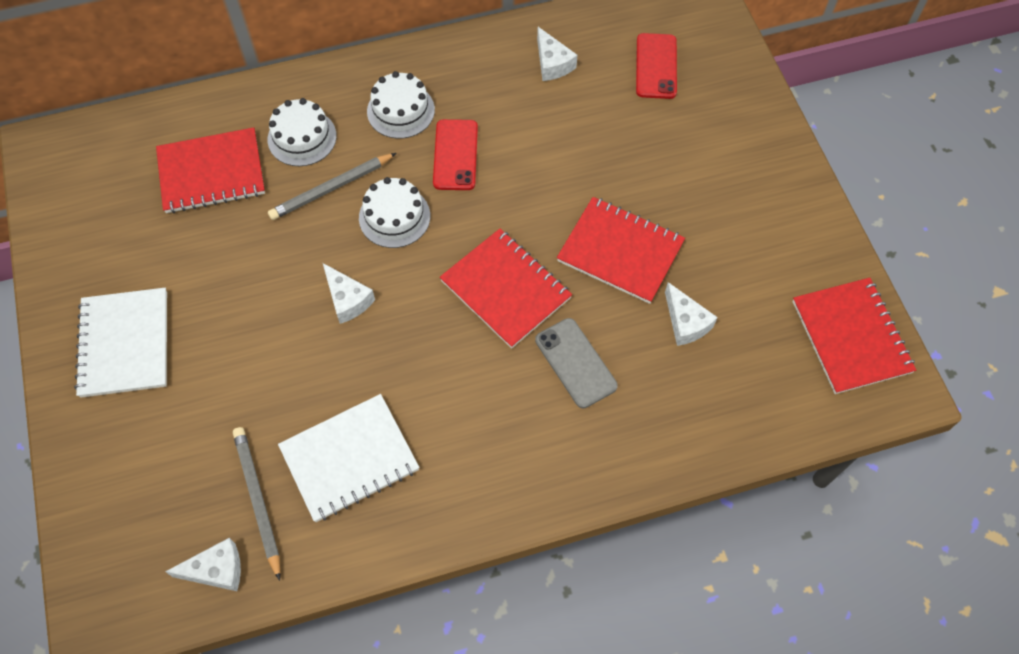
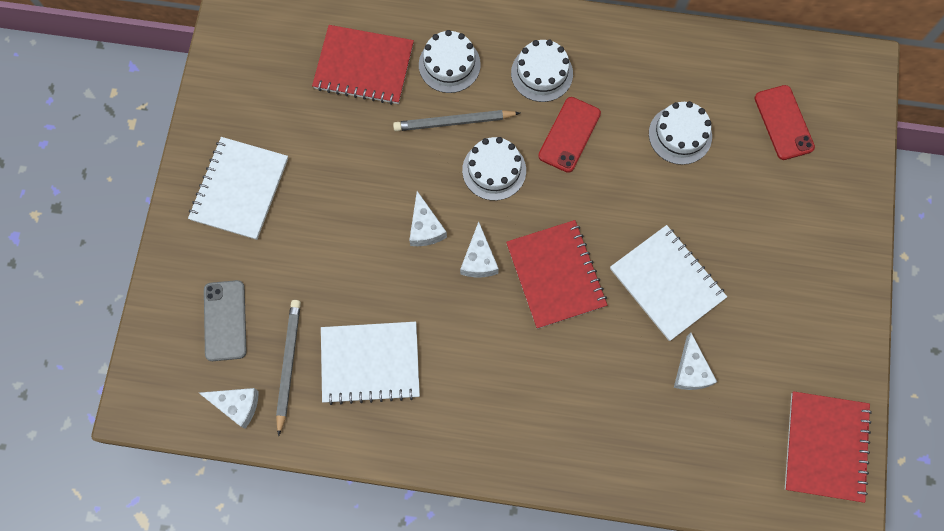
camera: 25 degrees right, 10 degrees up
(552, 63) = (692, 82): white cheese -> white cheese (479, 259)
(564, 114) = (680, 135): none -> white cake
(575, 363) = (583, 364): grey phone -> grey phone (225, 320)
(620, 252) = (667, 283): red notebook -> white notebook
(656, 66) = (783, 122): red phone -> red phone turned 45 degrees counterclockwise

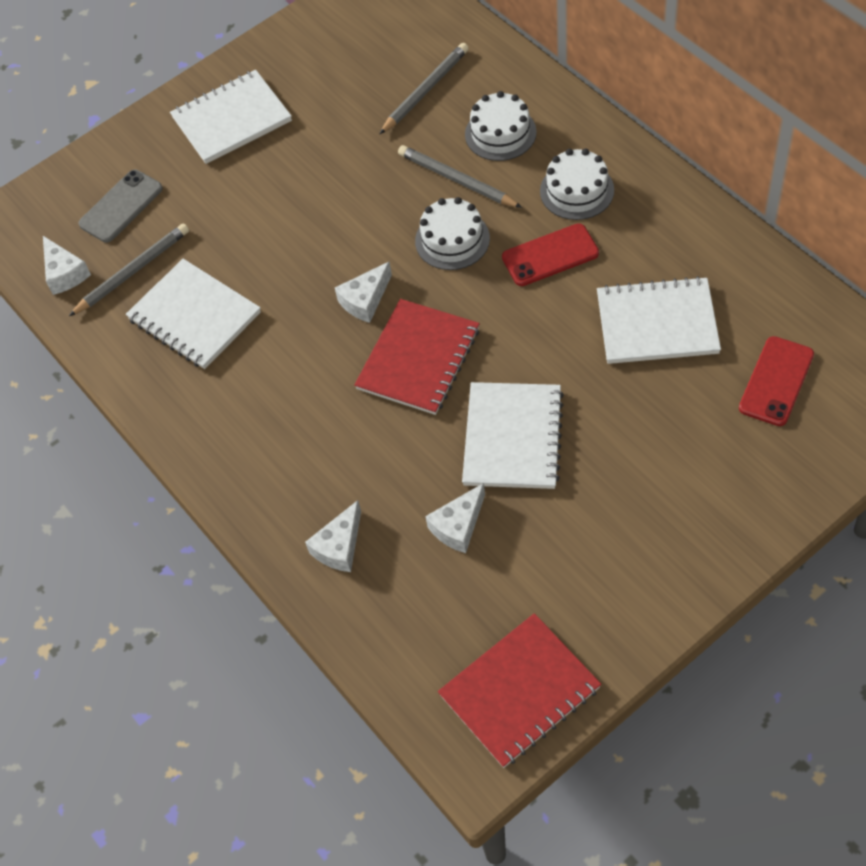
camera: 50 degrees right, 15 degrees down
(364, 66) = (425, 90): red notebook -> grey pencil
(425, 227) = (346, 245): white cheese -> white cheese (339, 546)
(680, 135) = (657, 323): white cake -> white notebook

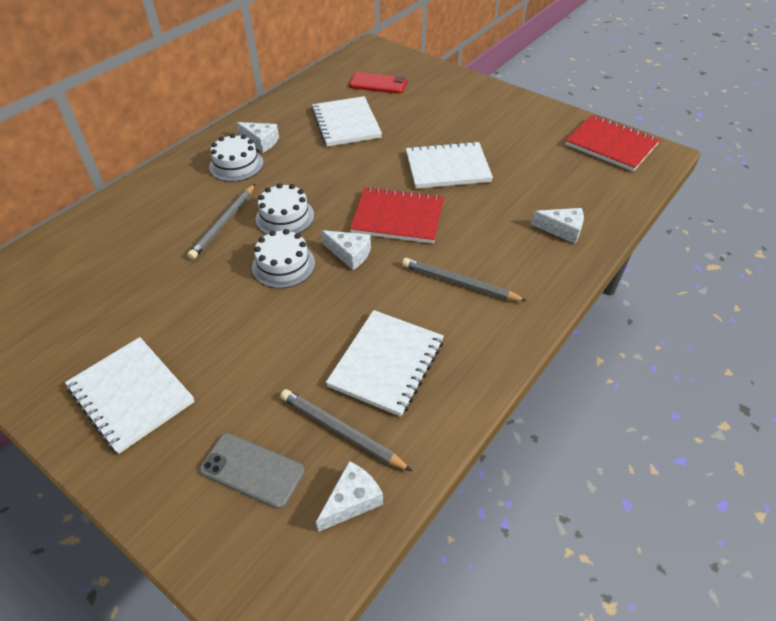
camera: 110 degrees left, 10 degrees down
(425, 90) = (118, 256): grey pencil -> grey pencil (459, 283)
(458, 526) = (520, 180): white cheese -> white cheese (261, 142)
(500, 133) = (175, 207): white cake -> white cake (283, 265)
(550, 255) = (296, 170): red phone -> none

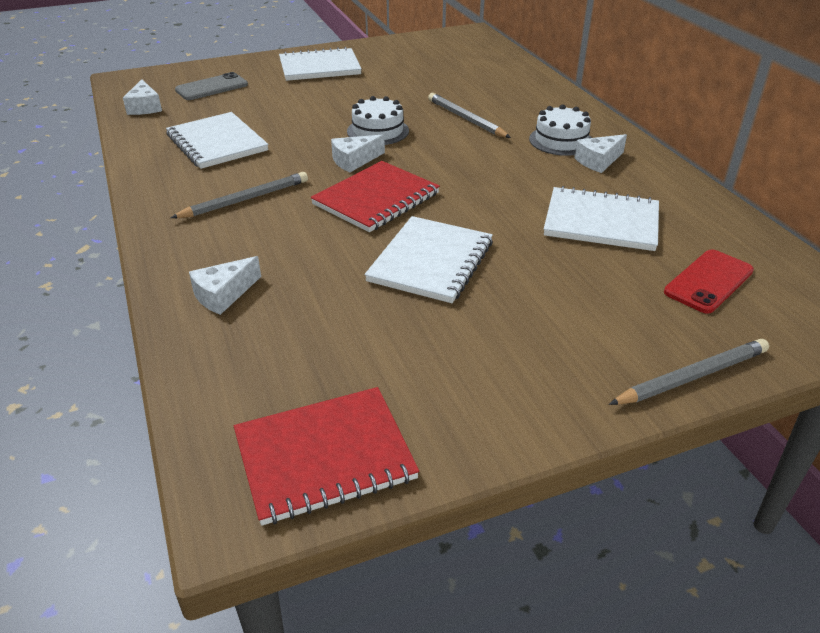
camera: 120 degrees right, 10 degrees down
(285, 217) = (445, 145): white cake -> none
(341, 431) = (192, 115): grey pencil -> grey pencil (692, 376)

